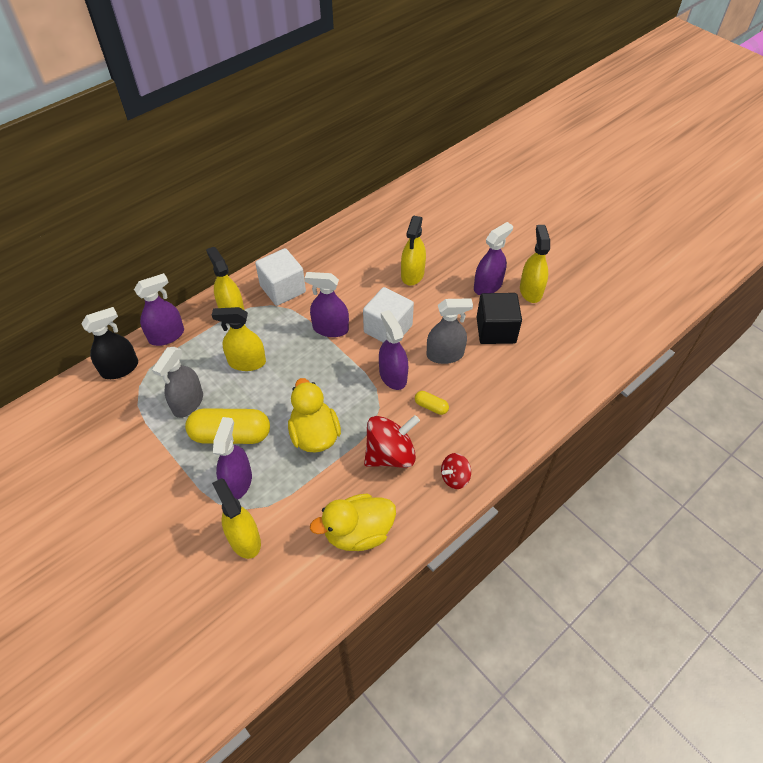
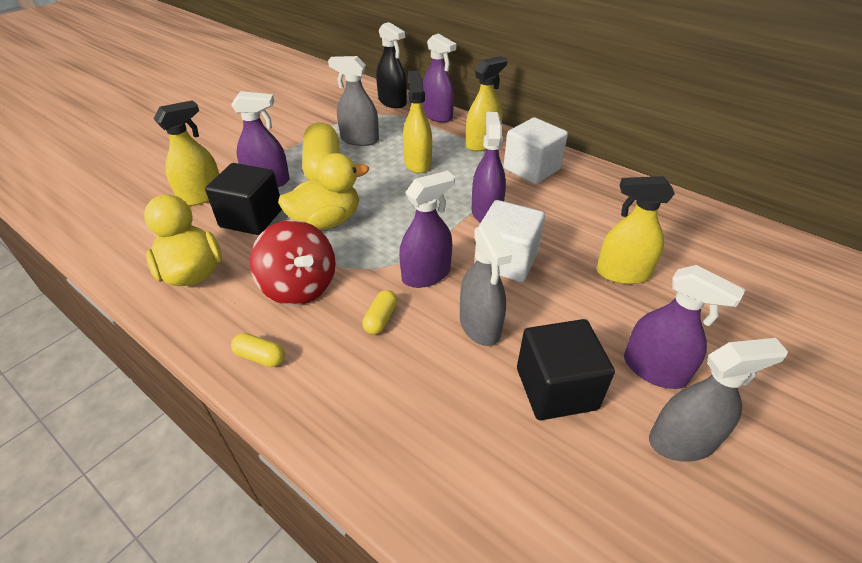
camera: 80 degrees right, 10 degrees down
(294, 492) = (251, 218): none -> black cube
(455, 477) = (260, 357): red spinning top -> yellow capsule
(530, 291) = (682, 440): yellow spray bottle -> grey spray bottle

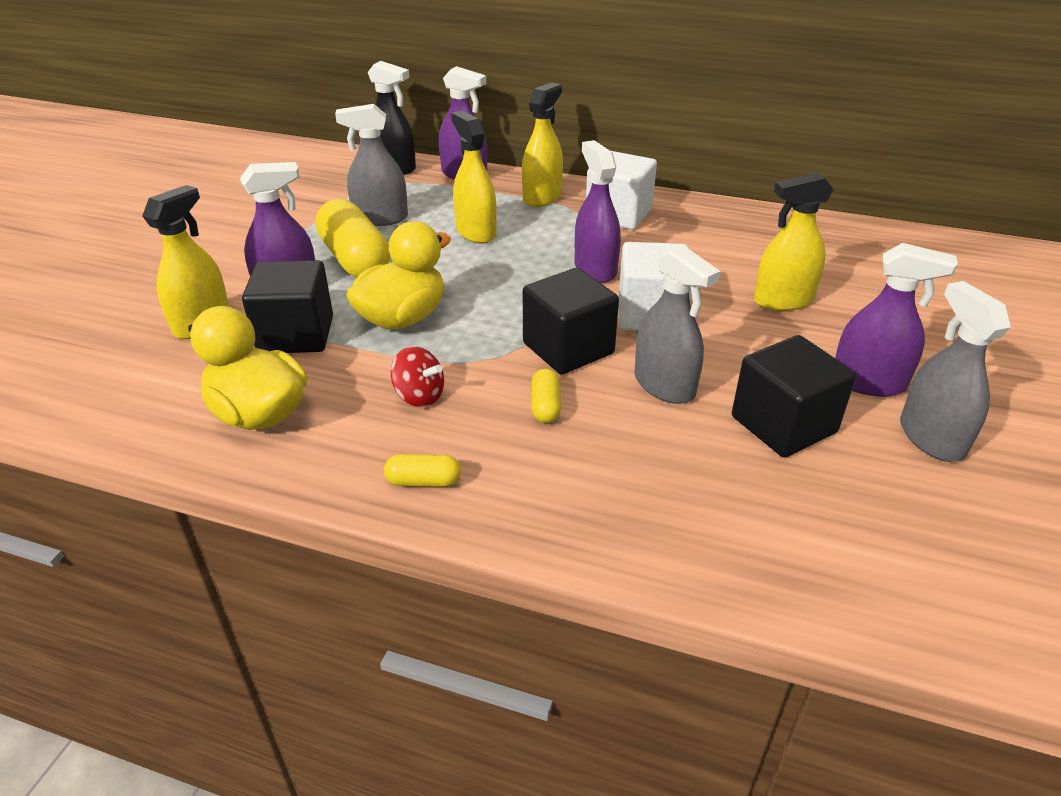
camera: 20 degrees left, 5 degrees down
(299, 287) = (419, 396): red spinning top -> red spinning top, size x0.56
(426, 274) = (568, 348): purple spray bottle -> black cube
(682, 440) = (931, 438): grey spray bottle -> grey spray bottle turned 75 degrees counterclockwise

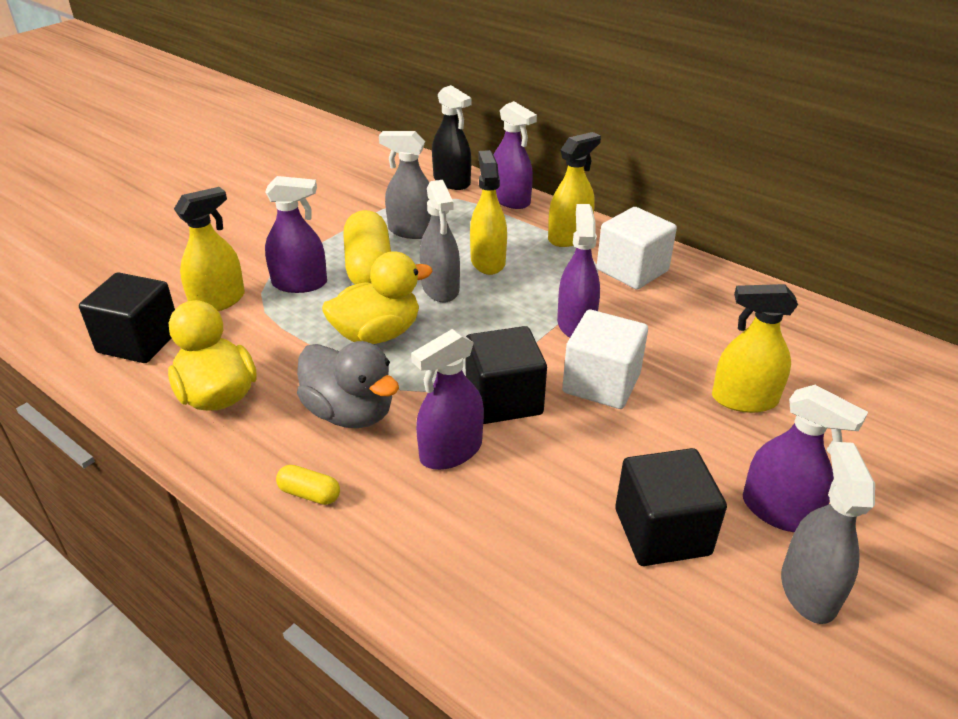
camera: 20 degrees right, 0 degrees up
(296, 335) = (283, 329): black cube -> black cube (139, 341)
(419, 396) = (350, 412): red spinning top -> grey duck
(545, 406) = (451, 451): yellow capsule -> purple spray bottle
(664, 385) = (570, 459): grey spray bottle -> grey spray bottle (440, 288)

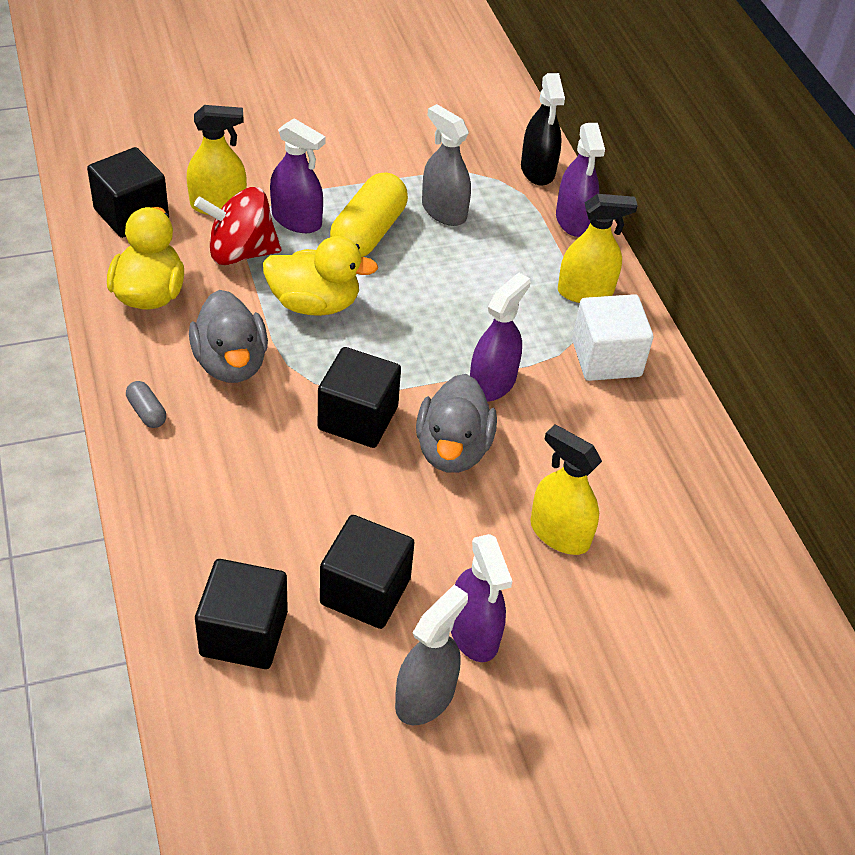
camera: 30 degrees right, 10 degrees up
(273, 326) = (241, 252): none -> red spinning top
(309, 494) = (147, 412): yellow capsule -> grey capsule
(440, 288) = (409, 286): grey spray bottle -> none
(451, 451) = (275, 437): purple spray bottle -> none
(488, 261) = (479, 279): yellow spray bottle -> none
(601, 383) = (452, 449): white cube -> grey duck
(604, 639) = (244, 633): none -> black cube

